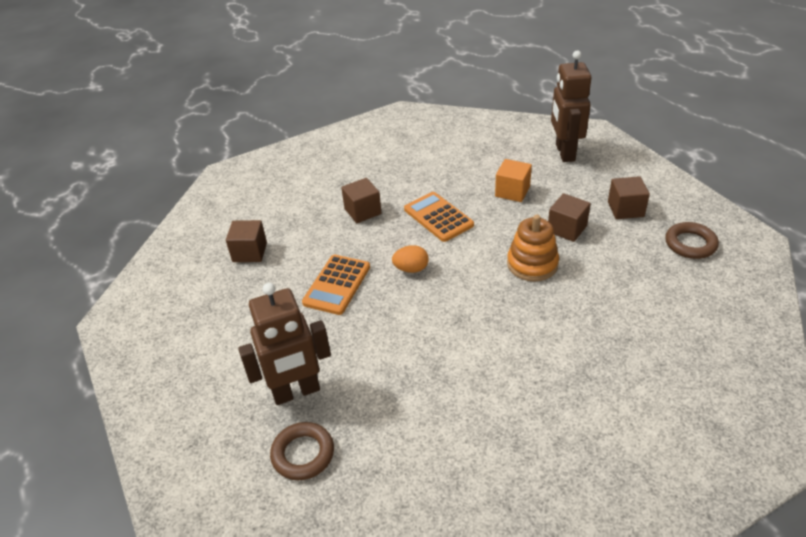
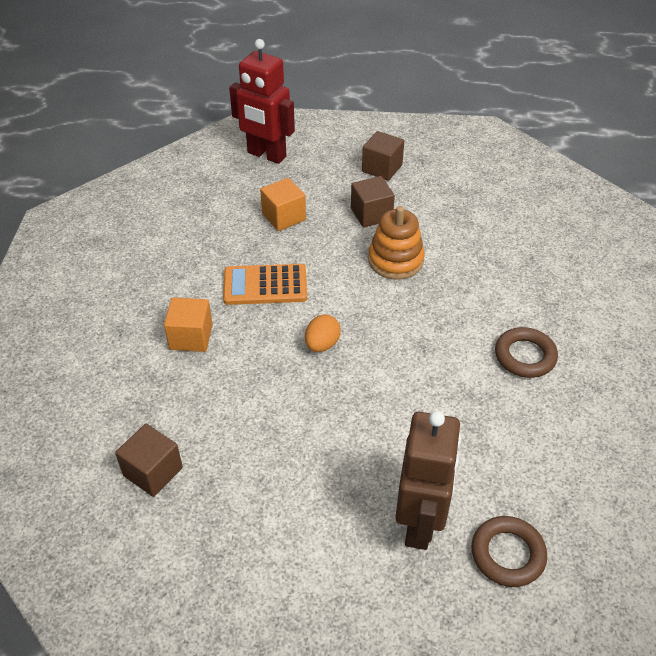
camera: 60 degrees left, 5 degrees up
(337, 285) = (289, 415): orange calculator -> none
(362, 211) = (191, 337): brown cube -> orange cube
(564, 152) = (266, 155): brown robot -> red robot
(690, 244) = (457, 162): brown ring -> brown ring (525, 356)

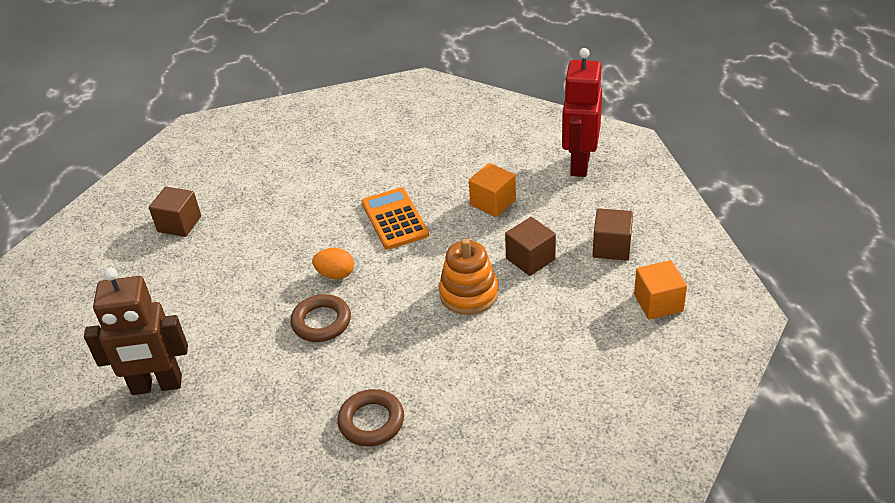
camera: 75 degrees right, 5 degrees down
(191, 337) = (317, 198): orange cube -> orange cube (658, 303)
(507, 554) = (134, 450): brown ring -> brown ring (321, 322)

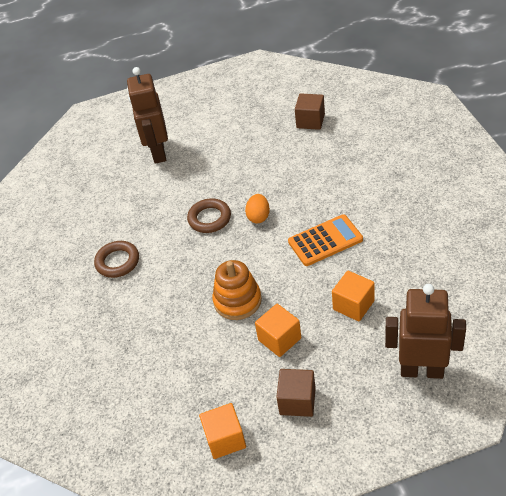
camera: 90 degrees right, 5 degrees up
(530, 259) = (279, 339): brown cube -> orange cube
(579, 164) = (422, 370): red robot -> brown robot

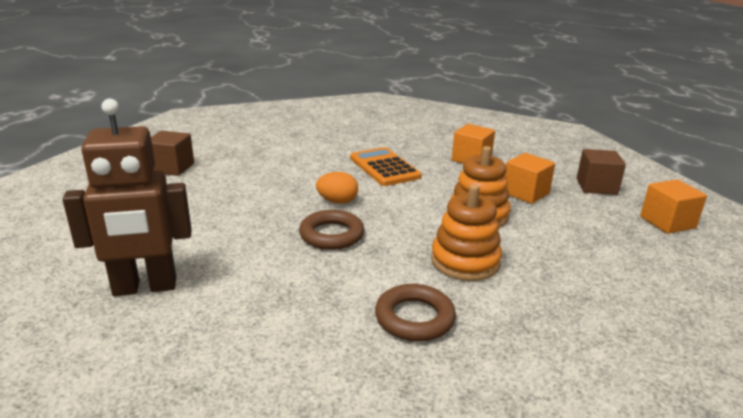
camera: 100 degrees left, 20 degrees down
(172, 288) = (465, 261): none -> orange stacking toy
(422, 370) = (535, 140): brown robot -> none

